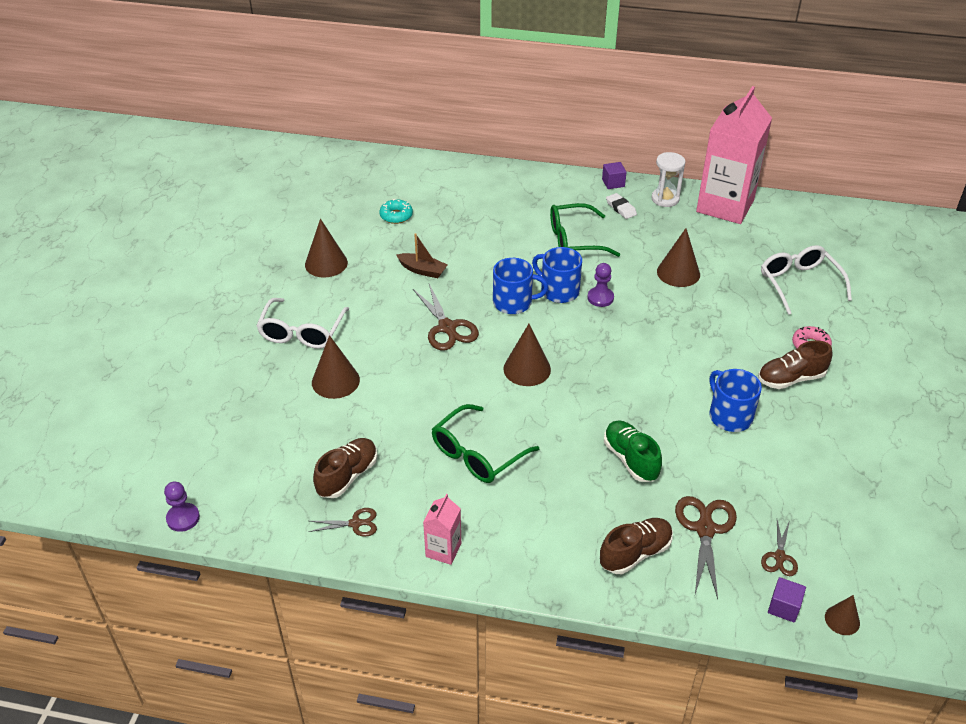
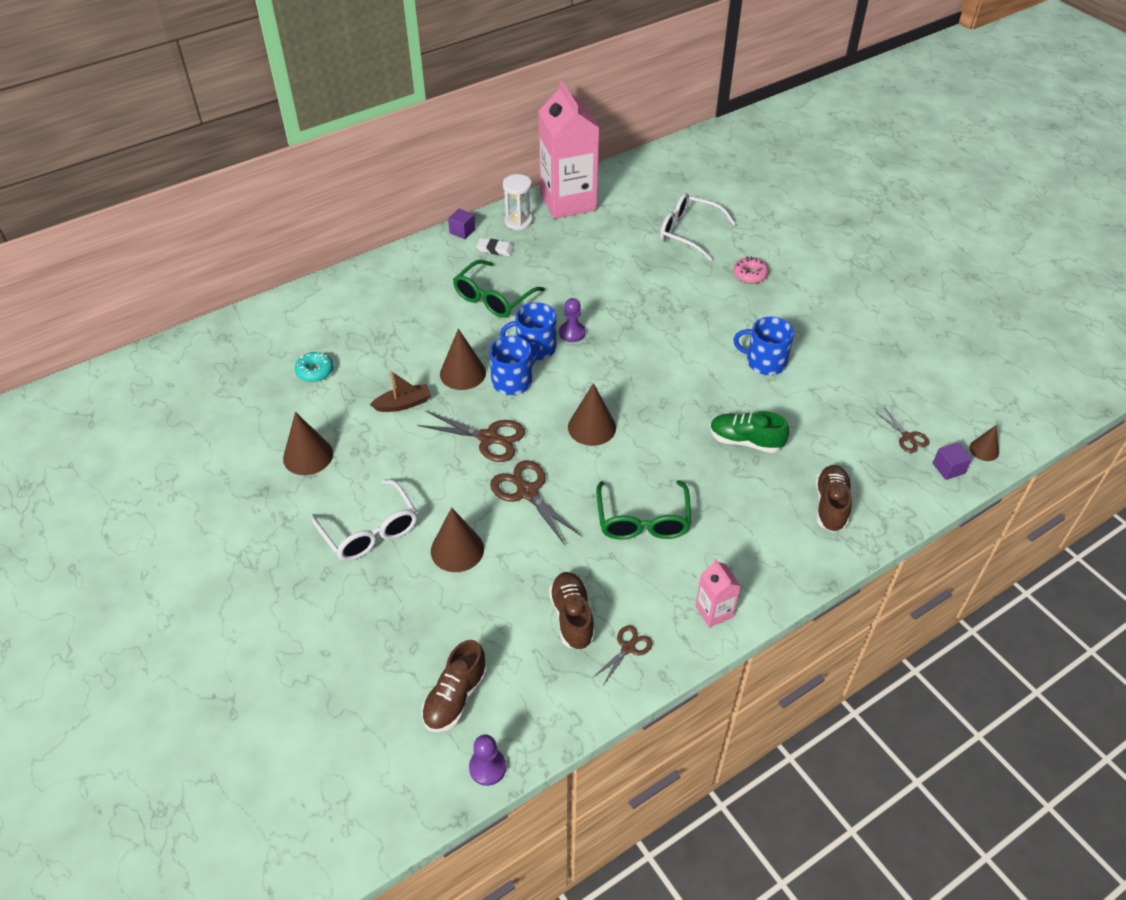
camera: 45 degrees left, 5 degrees up
(678, 273) = (601, 276): brown cone -> brown cone (462, 373)
(705, 529) = (847, 454): brown scissors -> brown scissors (527, 492)
(790, 379) = (767, 307): brown shoe -> brown shoe (455, 698)

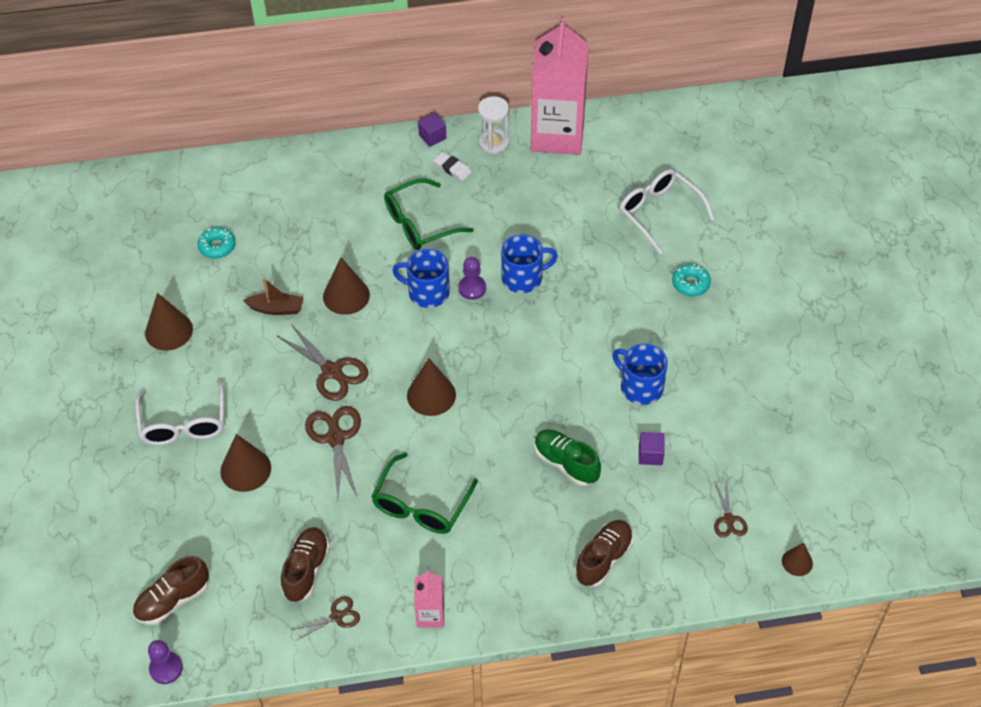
camera: 25 degrees right, 5 degrees up
(513, 381) = (387, 320): blue mug -> blue mug (523, 278)
(750, 275) = (690, 284): pink donut -> turquoise donut
(948, 468) = (746, 567): purple cube -> purple cube (650, 455)

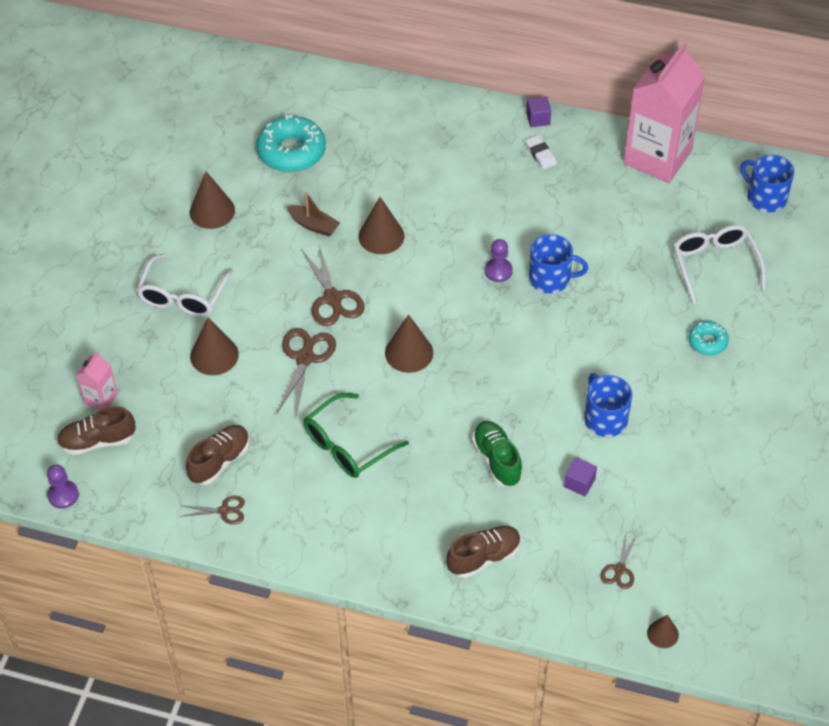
camera: 25 degrees right, 0 degrees up
(217, 247) = (291, 152): turquoise donut -> turquoise donut, size x1.89
(420, 223) = (483, 195): green glasses -> none
(427, 292) = (455, 259): blue mug -> blue mug (765, 197)
(430, 615) = (304, 542): pink carton -> pink carton (101, 399)
(493, 143) = (592, 144): white hourglass -> none

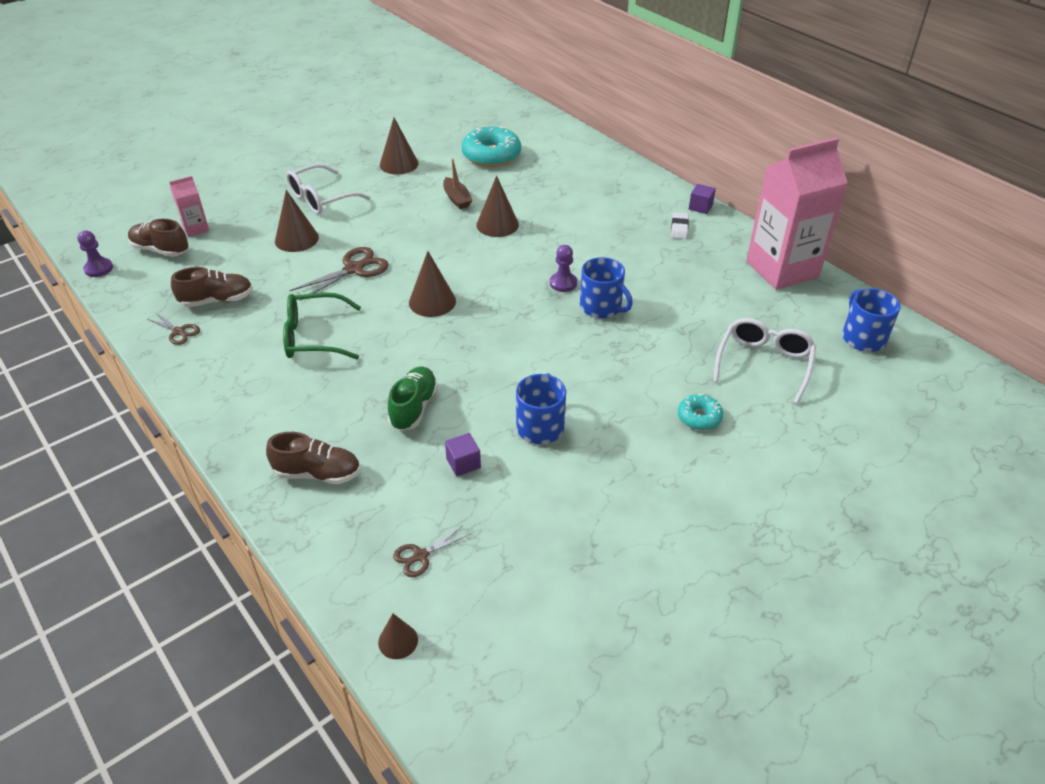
camera: 35 degrees right, 10 degrees down
(332, 298) = (417, 244): brown scissors -> none

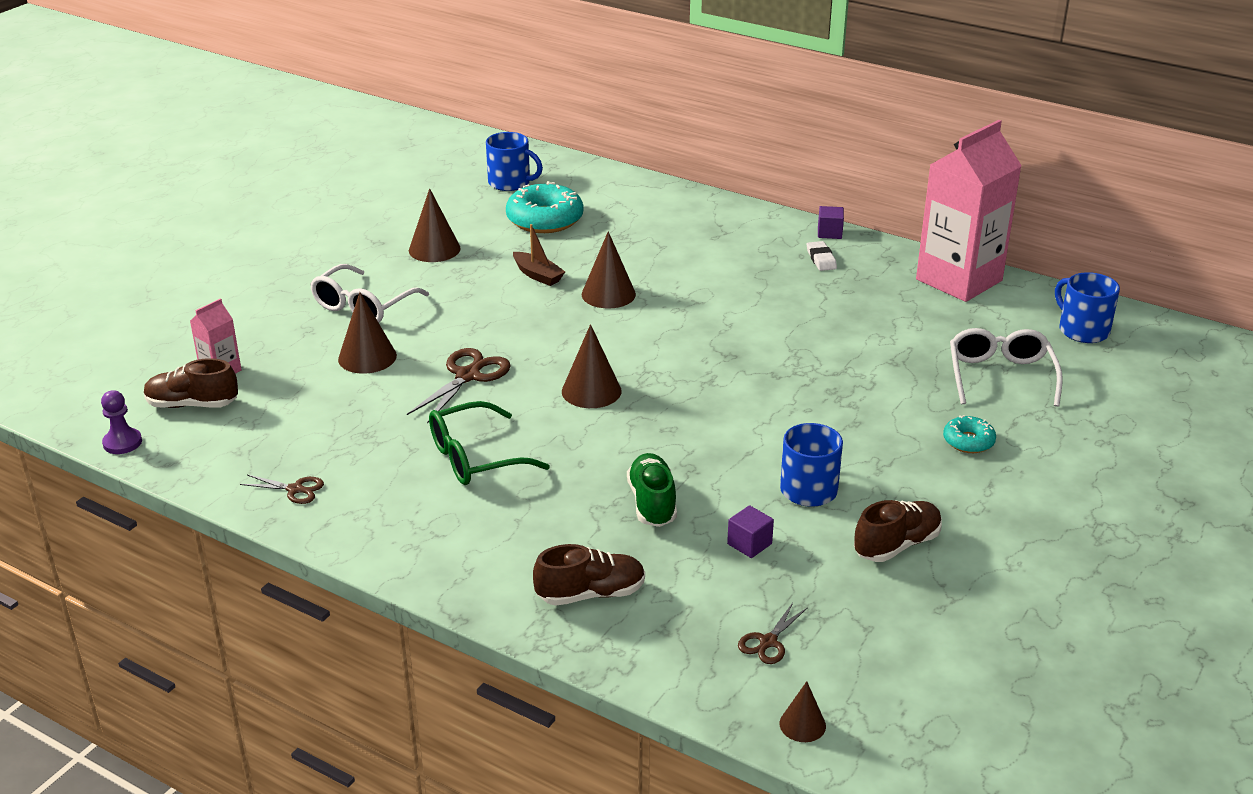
camera: 20 degrees left, 10 degrees down
(217, 300) = (318, 445): brown shoe -> brown shoe (896, 545)
(563, 283) = (730, 341): purple pawn -> none
(601, 307) = (791, 357): blue mug -> blue mug (510, 183)

